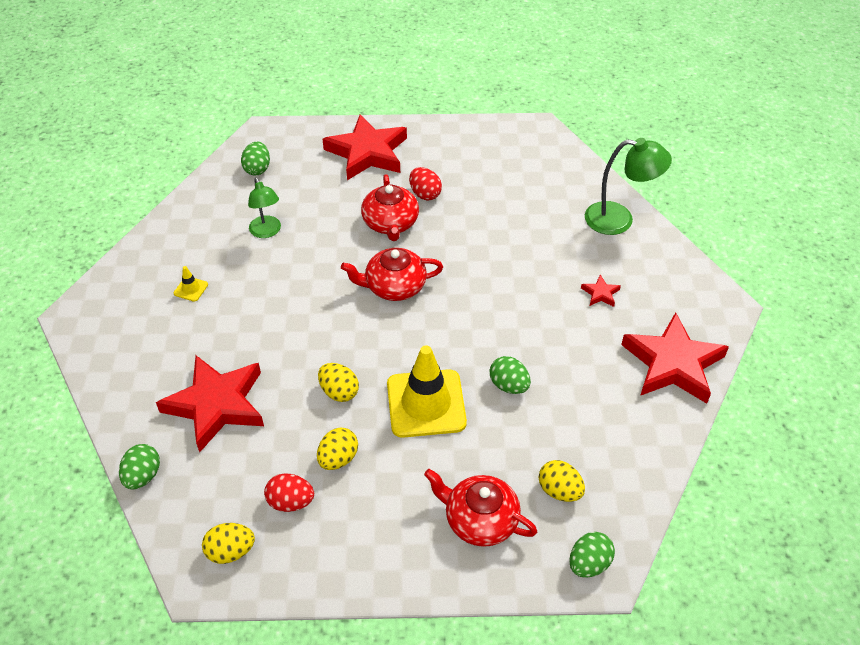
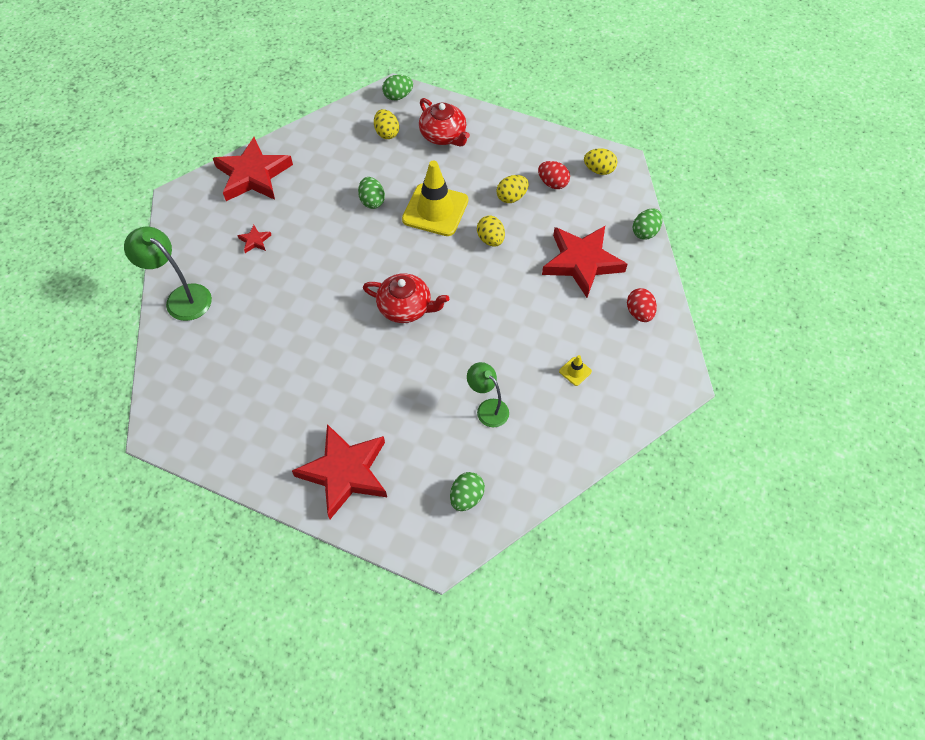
camera: 155 degrees left, 10 degrees up
(267, 232) = (487, 408): green lamp -> green lamp turned 45 degrees counterclockwise
(390, 223) = (373, 372): red teapot -> none
(425, 194) = (322, 393): red egg -> red egg (639, 313)

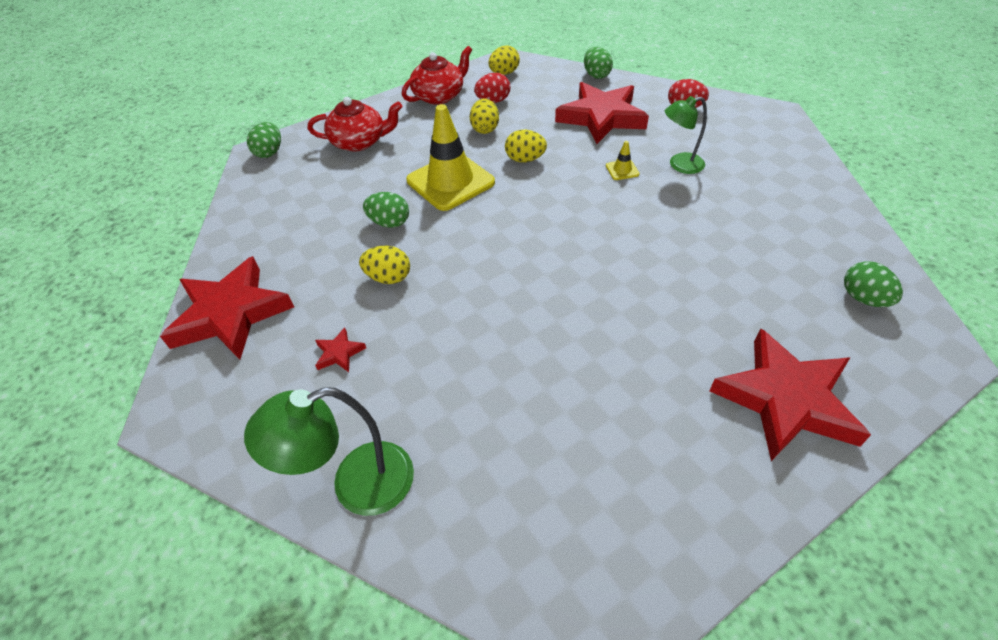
camera: 55 degrees left, 10 degrees down
(387, 133) = (308, 178): yellow egg -> yellow egg (388, 277)
(406, 307) = (565, 251): red teapot -> red teapot (439, 96)
(487, 408) = (745, 238): green lamp -> green lamp (679, 165)
(575, 371) = (730, 165): yellow traffic cone -> yellow traffic cone (622, 170)

